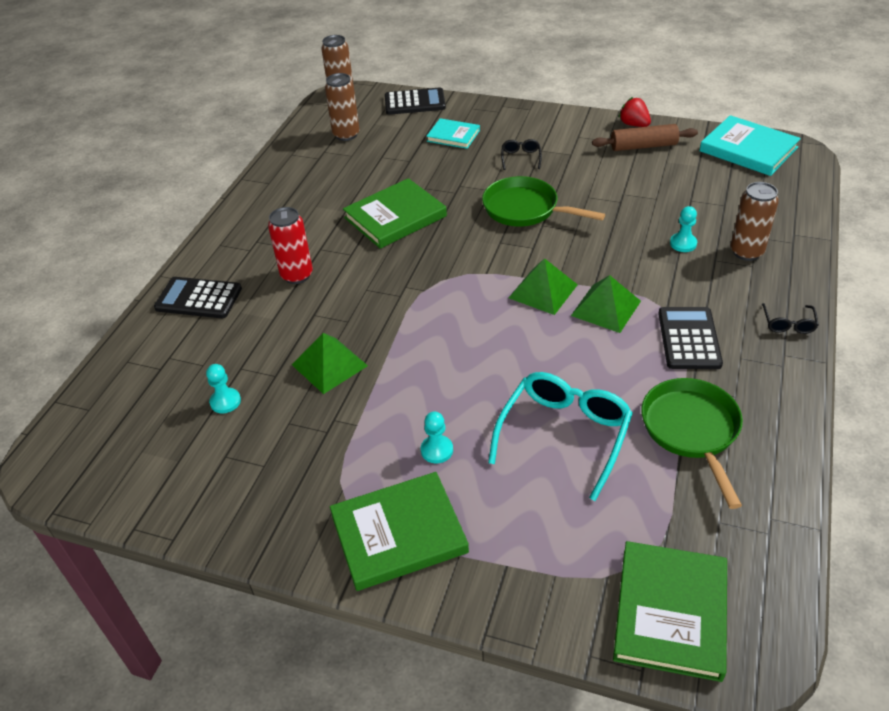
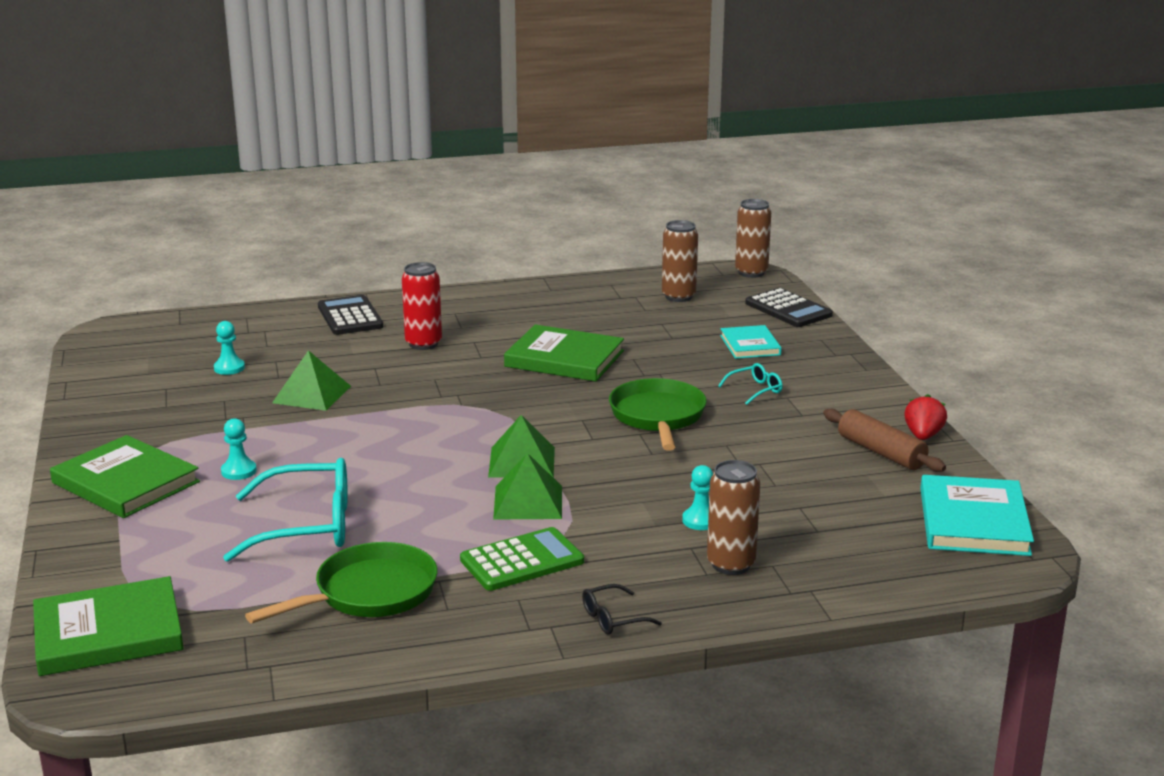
camera: 55 degrees right, 20 degrees down
(521, 158) = (755, 390): black glasses -> turquoise glasses
(689, 339) = (522, 561): black calculator -> green calculator

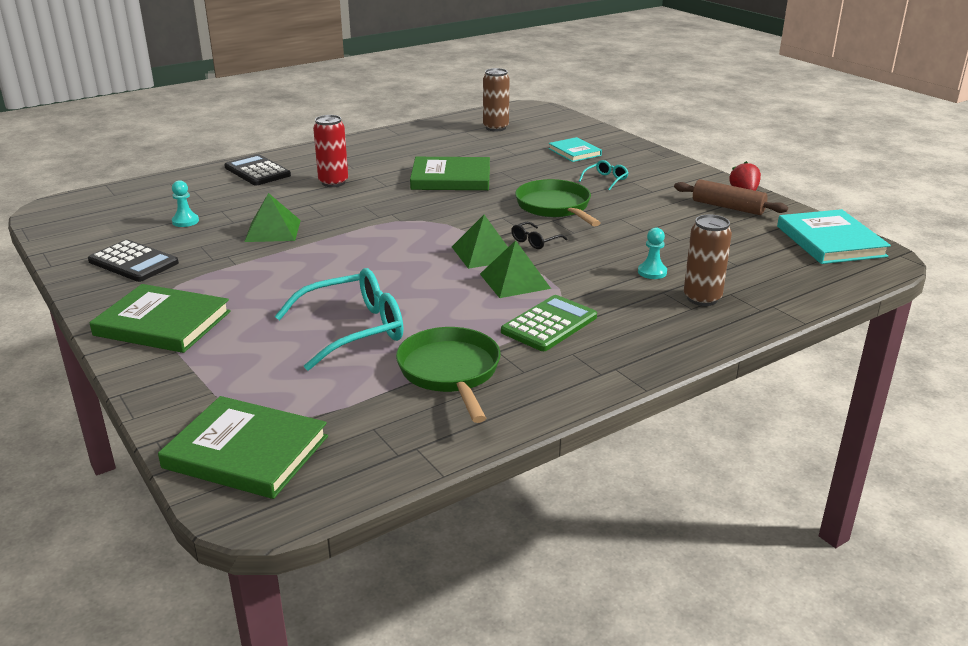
camera: 20 degrees left, 5 degrees up
(108, 633) = (246, 452): green book -> green book turned 60 degrees clockwise
(239, 471) = (258, 297): turquoise pawn -> none
(369, 593) = (450, 372): green pan -> green pan turned 45 degrees counterclockwise
(613, 618) = (656, 353): black glasses -> black glasses (535, 241)
(751, 273) = (531, 107): brown can -> none
(788, 309) = (578, 126): black calculator -> black calculator (133, 262)

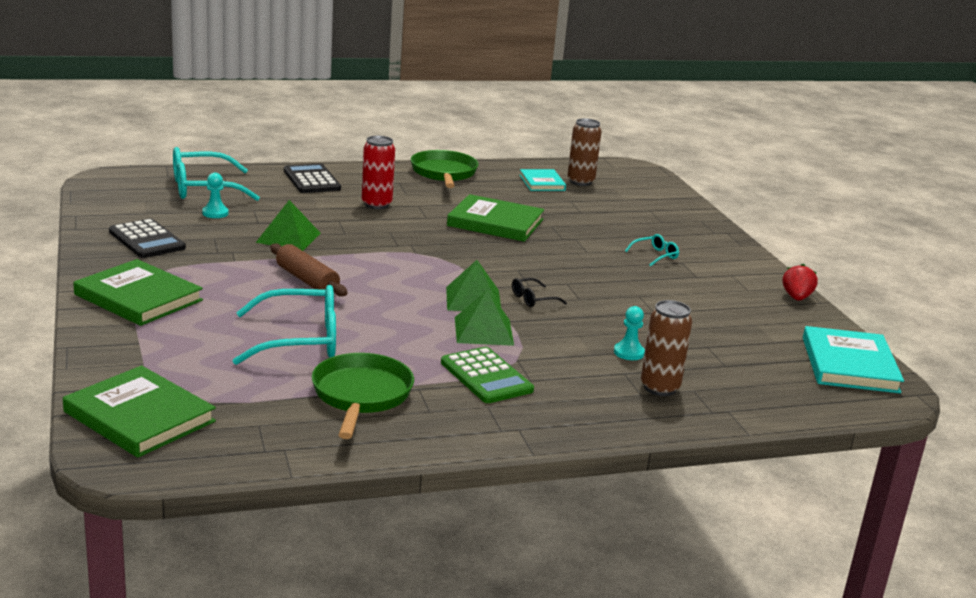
camera: 15 degrees right, 5 degrees down
(157, 199) = (203, 188): none -> turquoise glasses
(549, 324) = (486, 376): green calculator -> green calculator turned 90 degrees clockwise
(555, 207) = (580, 271): green pan -> green pan (444, 173)
(574, 152) = (645, 221): turquoise book -> turquoise book (542, 183)
(728, 207) = (765, 308): brown rolling pin -> brown rolling pin (307, 280)

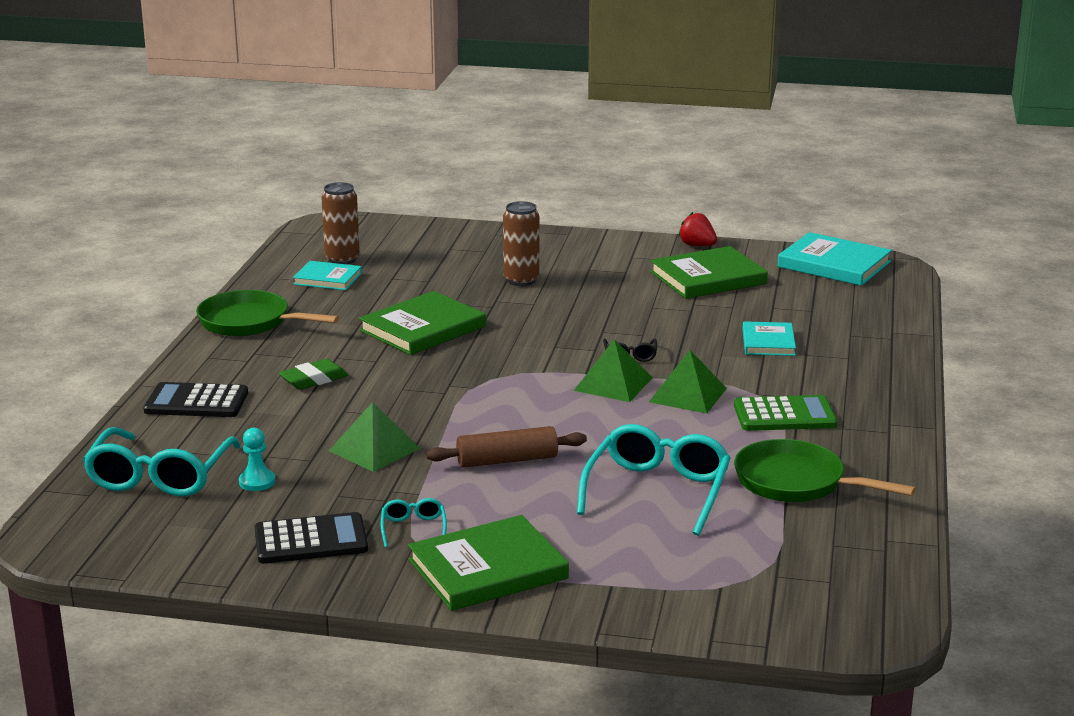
camera: 60 degrees left, 0 degrees up
(139, 416) = (790, 607): green book -> green book (708, 278)
(376, 204) = (314, 379): red can -> green eraser
(628, 353) = (768, 342): turquoise pawn -> turquoise book
(655, 255) = (565, 276): turquoise glasses -> turquoise glasses (413, 528)
(659, 388) = (840, 347): brown can -> brown can (521, 280)

